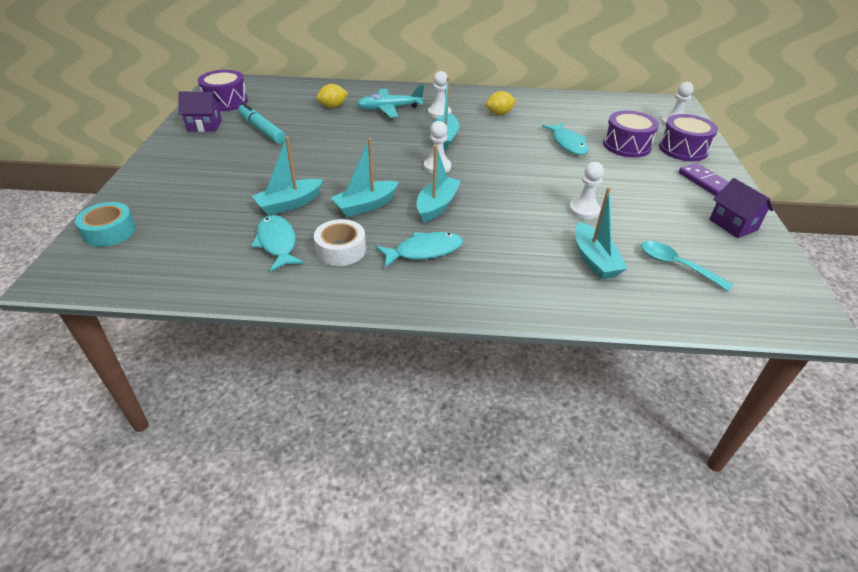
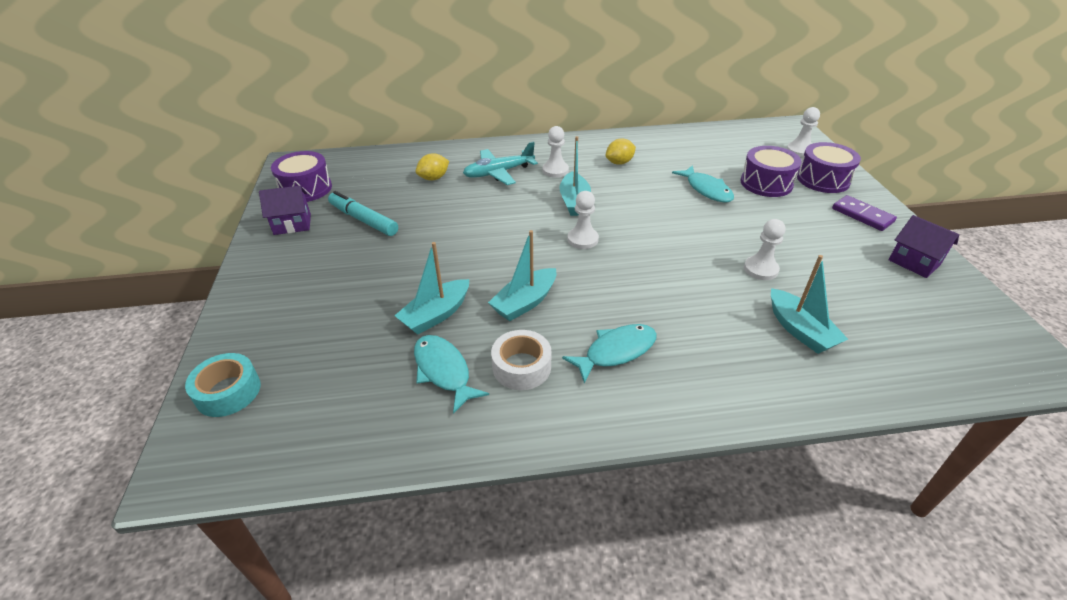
camera: 10 degrees left, 0 degrees up
(437, 206) = (604, 289): turquoise boat -> none
(676, 265) = (884, 322): turquoise spoon -> none

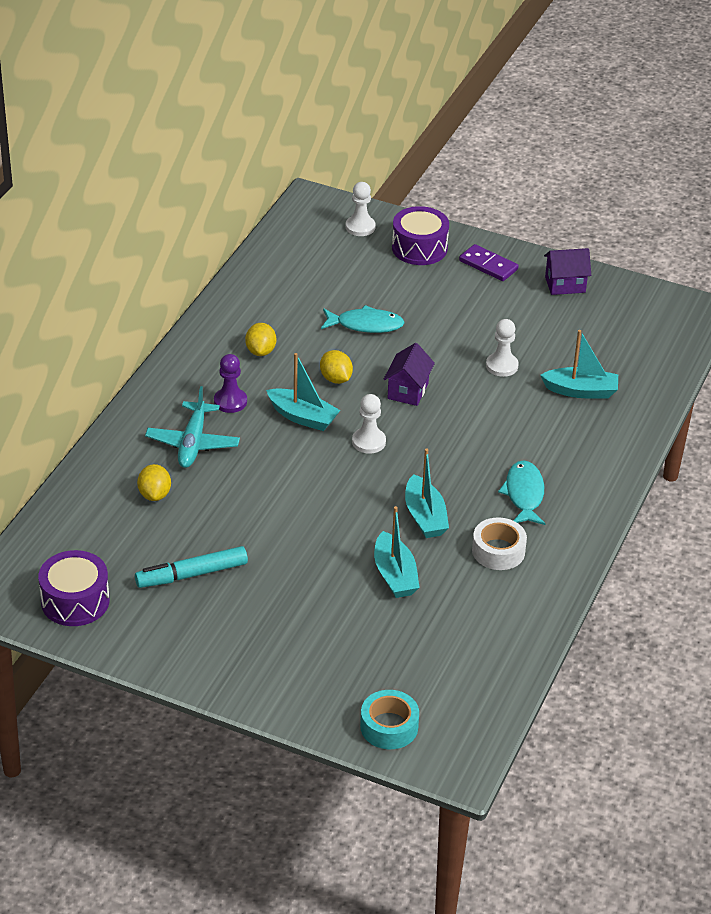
camera: 60 degrees left, 0 degrees up
(292, 224) = (148, 630): purple house -> purple house (408, 391)
(444, 371) = (468, 595): turquoise fish -> none
(555, 170) = (230, 401): white pawn -> purple pawn
(632, 199) = (336, 379): none -> yellow lemon
(766, 183) = (391, 284): purple drum -> none
(862, 215) = (488, 265): purple domino -> purple domino turned 45 degrees clockwise

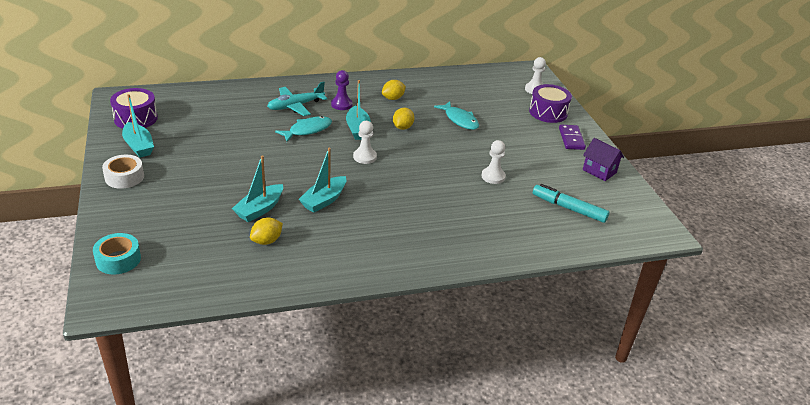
camera: 50 degrees right, 5 degrees down
(154, 494) = (242, 110): yellow lemon -> yellow lemon (267, 241)
(192, 574) = (191, 143): turquoise marker -> turquoise marker (569, 208)
(408, 391) = (425, 153): purple house -> none
(498, 551) = (324, 240): white tape -> white tape (124, 177)
(524, 494) = (389, 230): turquoise fish -> turquoise fish (307, 130)
(581, 391) = (514, 215): turquoise boat -> turquoise boat (138, 146)

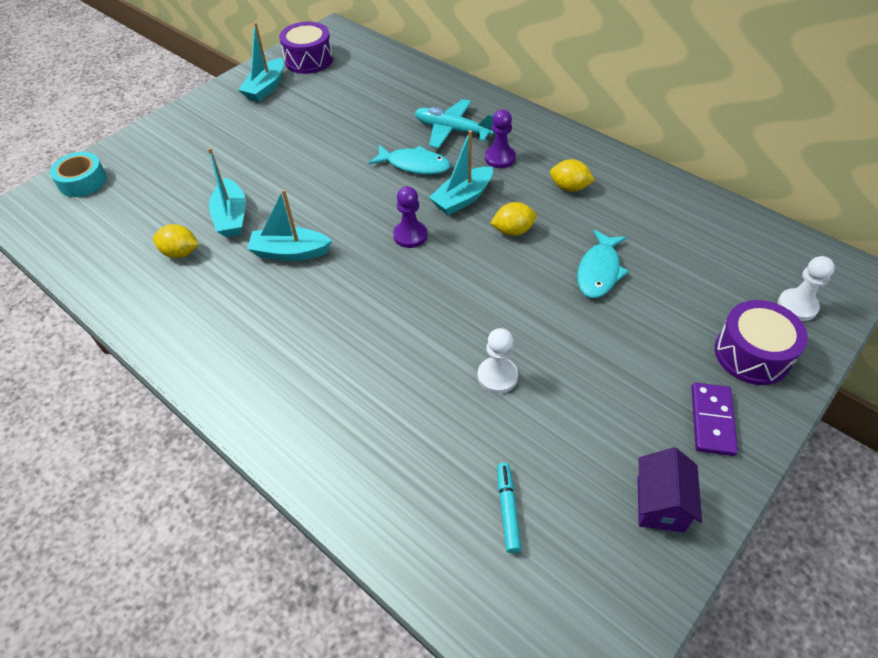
camera: 60 degrees right, 15 degrees up
(124, 177) = (209, 110): white tape -> none
(259, 209) = (231, 217): turquoise boat -> turquoise boat turned 105 degrees counterclockwise
(365, 157) = (410, 235): white pawn -> purple pawn
(569, 208) = (507, 510): turquoise marker -> turquoise marker, size x0.63
(571, 139) = (712, 420): purple domino -> purple domino turned 45 degrees counterclockwise

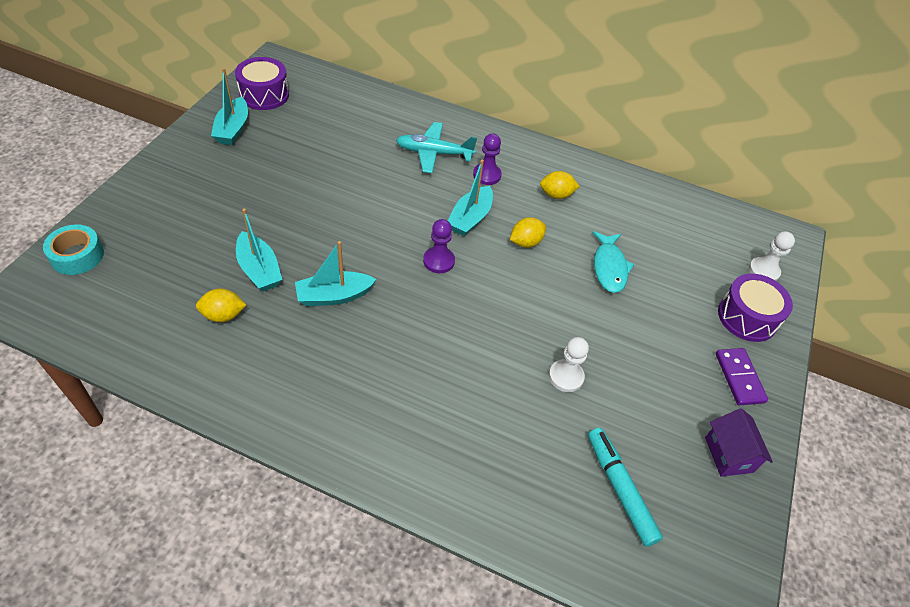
camera: 25 degrees left, 0 degrees up
(414, 165) = (414, 192): turquoise fish -> none
(507, 510) = (620, 489): turquoise marker -> turquoise marker, size x1.59

